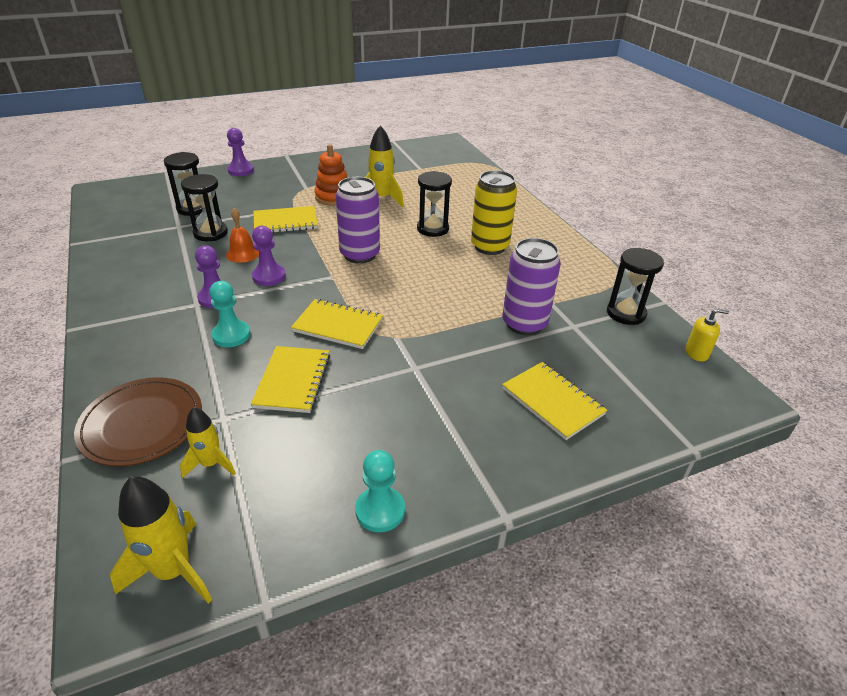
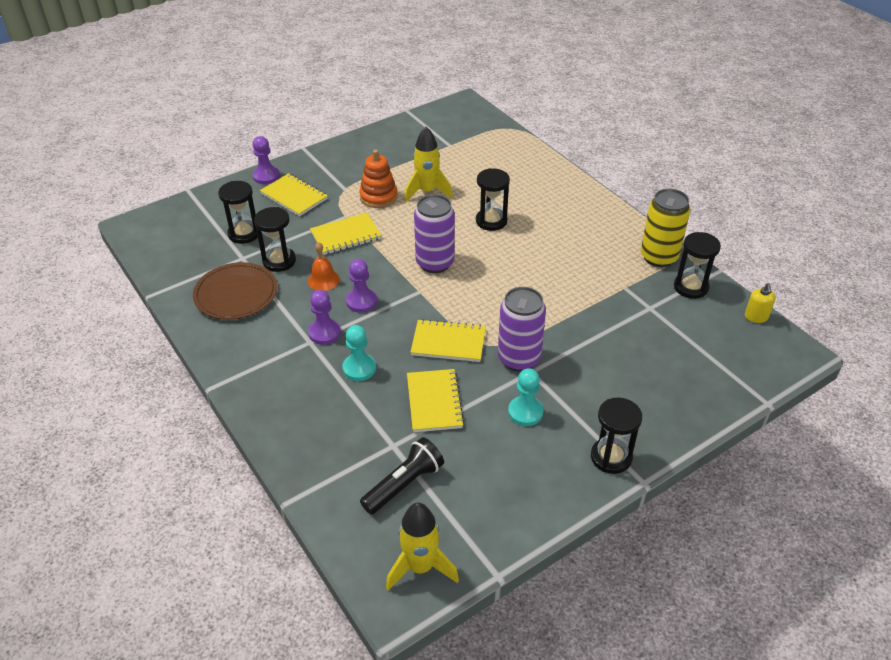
camera: 10 degrees left, 5 degrees up
(142, 424) = (329, 462): brown plate -> brown plate (236, 294)
(211, 464) = (404, 484): yellow rocket -> black flashlight
(380, 510) = (550, 495): turquoise pawn -> turquoise pawn (525, 412)
(474, 478) = (611, 457): none -> black hourglass
(489, 246) = (551, 234): yellow can -> yellow can (659, 257)
(524, 324) = (608, 313): purple can -> purple can (519, 359)
(552, 401) = (651, 382): yellow notebook -> yellow notebook (294, 196)
(696, 353) = (756, 317): yellow soap dispenser -> yellow soap dispenser turned 105 degrees clockwise

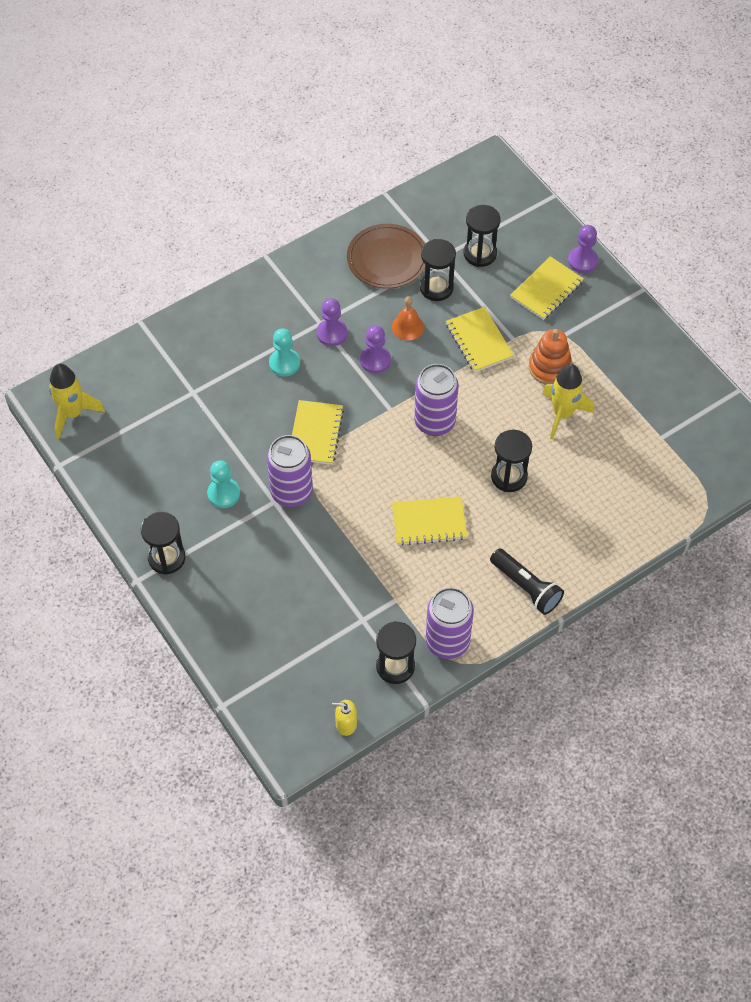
camera: 90 degrees right, 15 degrees up
(404, 484) = (151, 401): black flashlight -> black flashlight (526, 587)
(434, 402) = (240, 422): yellow notebook -> yellow notebook (429, 522)
(659, 257) = (447, 642): yellow can -> purple can

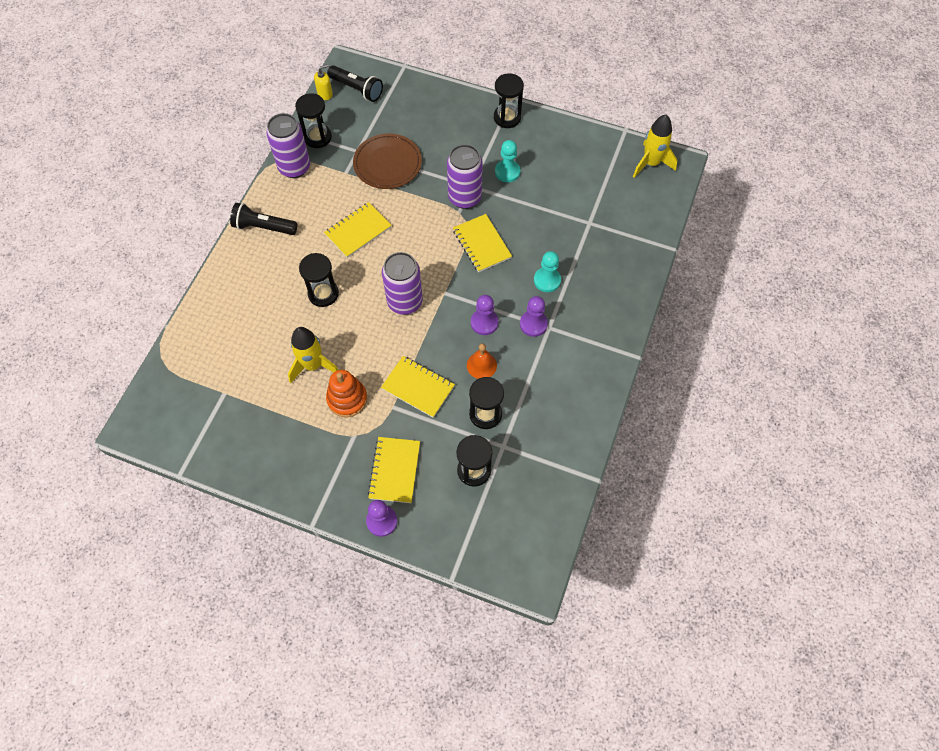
camera: 145 degrees right, 5 degrees up
(303, 706) = (357, 89): none -> black flashlight
(387, 259) = (544, 415): brown plate -> brown plate (387, 163)

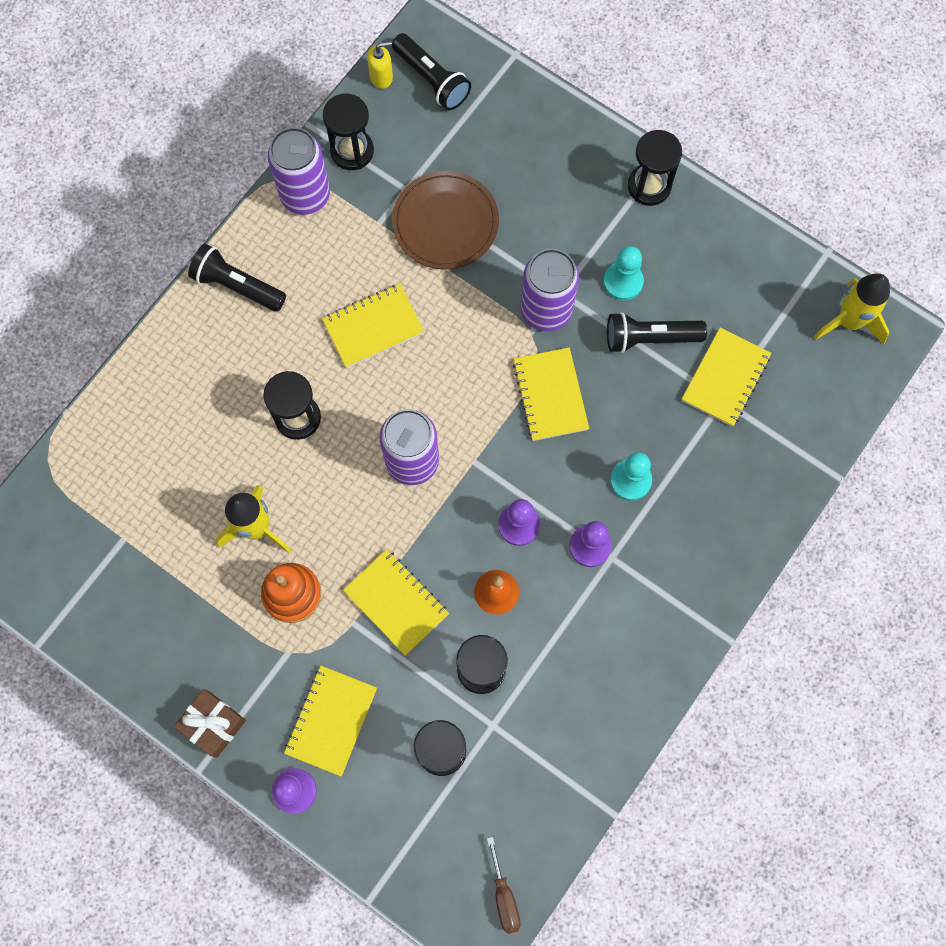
camera: 15 degrees right, 10 degrees up
(315, 493) = (213, 724): none -> brown gift
(533, 199) = (649, 338): none -> black flashlight
(542, 551) = (504, 896): none -> brown screwdriver
(587, 210) = (725, 378): none -> yellow notebook

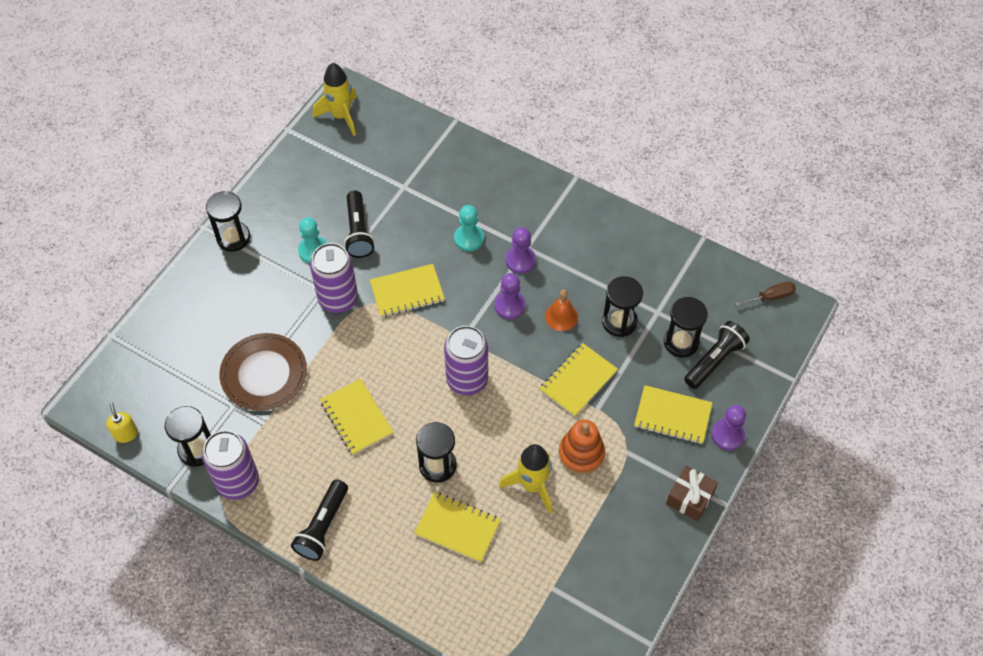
camera: 95 degrees left, 15 degrees down
(431, 80) = (131, 395): black flashlight -> black flashlight (715, 360)
(725, 378) = (387, 185): yellow notebook -> yellow notebook (457, 528)

